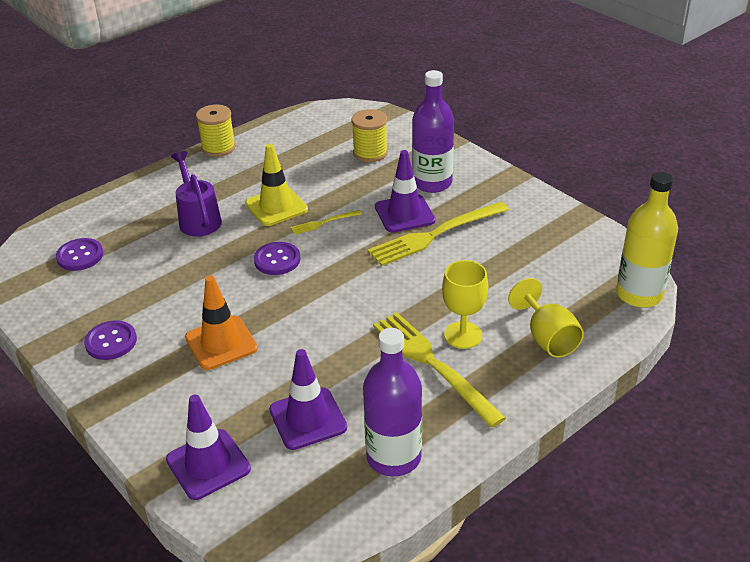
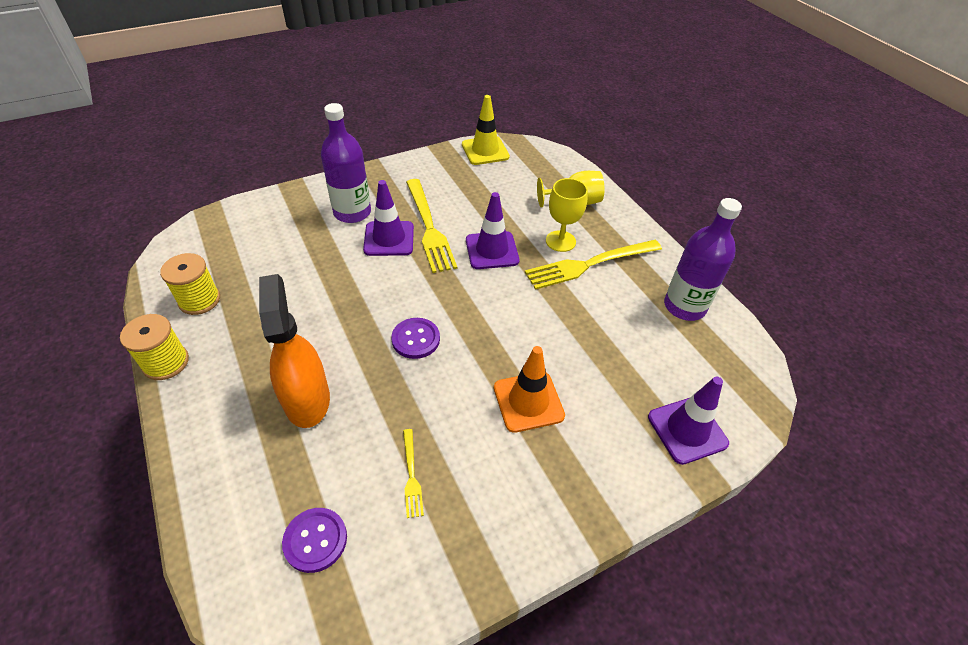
camera: 80 degrees left, 10 degrees up
(111, 342) = (498, 507): purple button -> none
(198, 219) = (307, 399): purple watering can -> orange spray bottle
(276, 206) = (324, 326): yellow traffic cone -> yellow traffic cone (485, 151)
(308, 419) = (639, 351): purple traffic cone -> purple traffic cone (492, 250)
(323, 223) = (372, 295): yellow fork -> yellow fork (411, 475)
(370, 153) = (275, 240): yellow spool -> yellow spool (199, 300)
(639, 294) = (541, 151): yellow bottle -> none

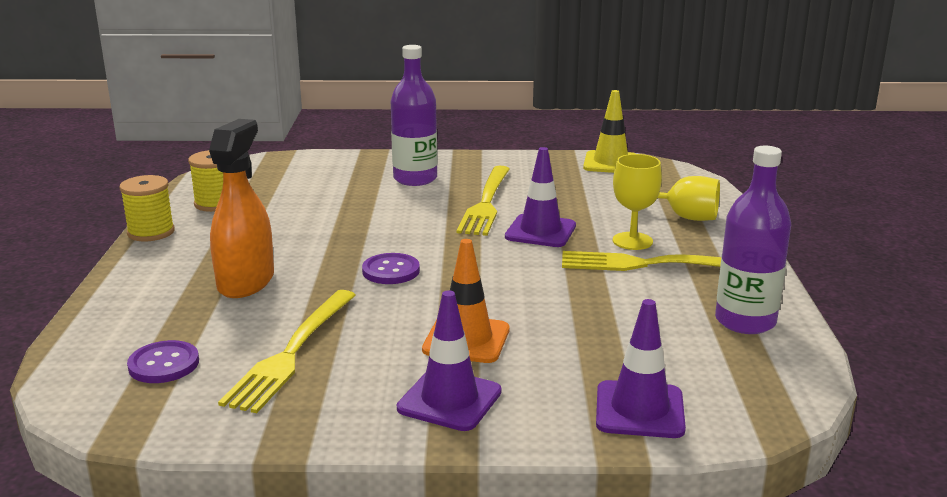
camera: 30 degrees right, 25 degrees down
(389, 239) = (434, 202): purple traffic cone -> purple traffic cone (449, 400)
(411, 475) = (291, 353): yellow fork -> yellow fork, size x2.10

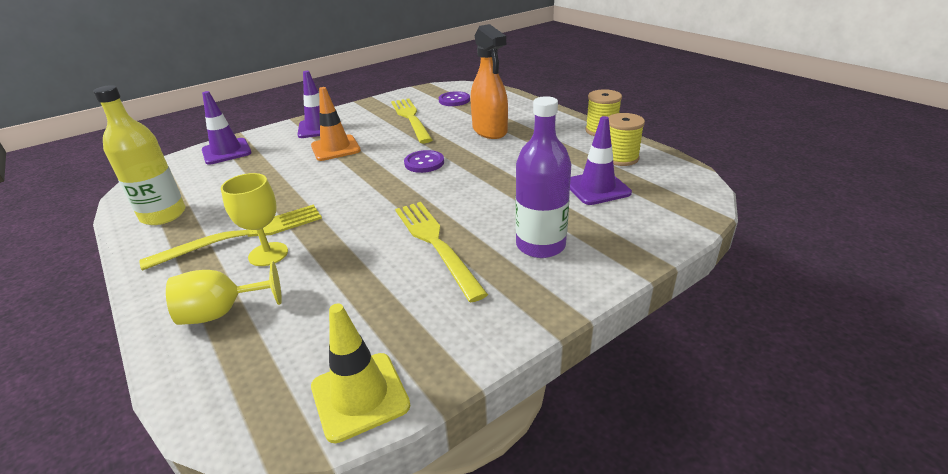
camera: 145 degrees right, 10 degrees up
(540, 231) = (356, 232): purple traffic cone -> purple traffic cone (597, 188)
(745, 321) = (163, 215): purple bottle -> yellow bottle

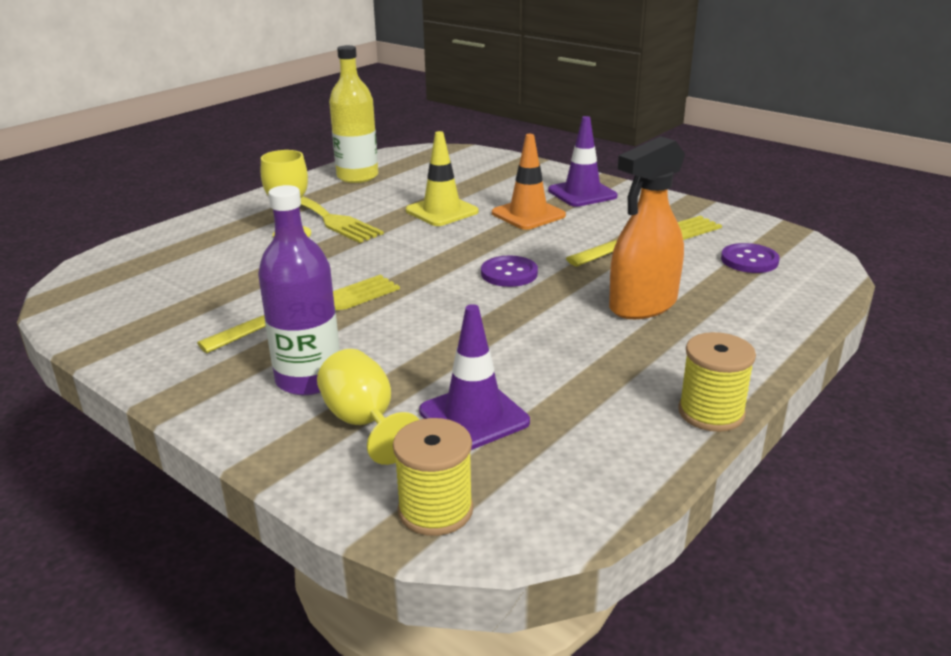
camera: 75 degrees right, 5 degrees down
(222, 312) = (206, 238): yellow goblet -> yellow goblet (364, 422)
(226, 151) = (495, 166): purple traffic cone -> none
(360, 396) = (87, 315): yellow traffic cone -> yellow traffic cone (442, 211)
(620, 158) = (596, 438): yellow spool -> yellow spool (435, 510)

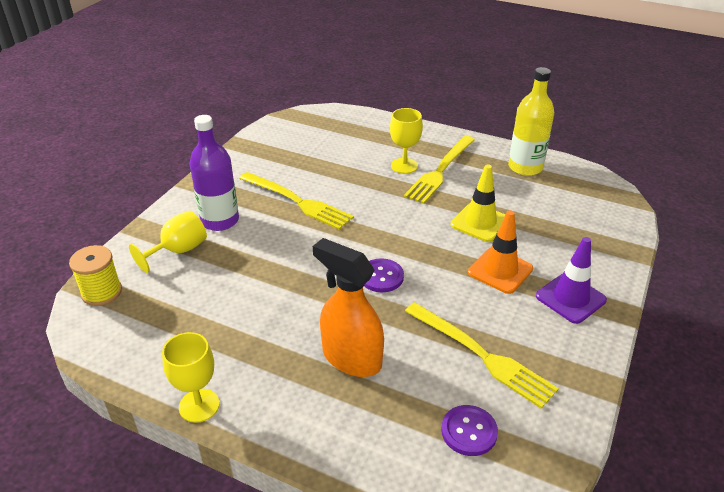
camera: 75 degrees right, 10 degrees up
(474, 416) = (187, 291): purple traffic cone -> none
(711, 413) = (199, 405): yellow spool -> yellow goblet

